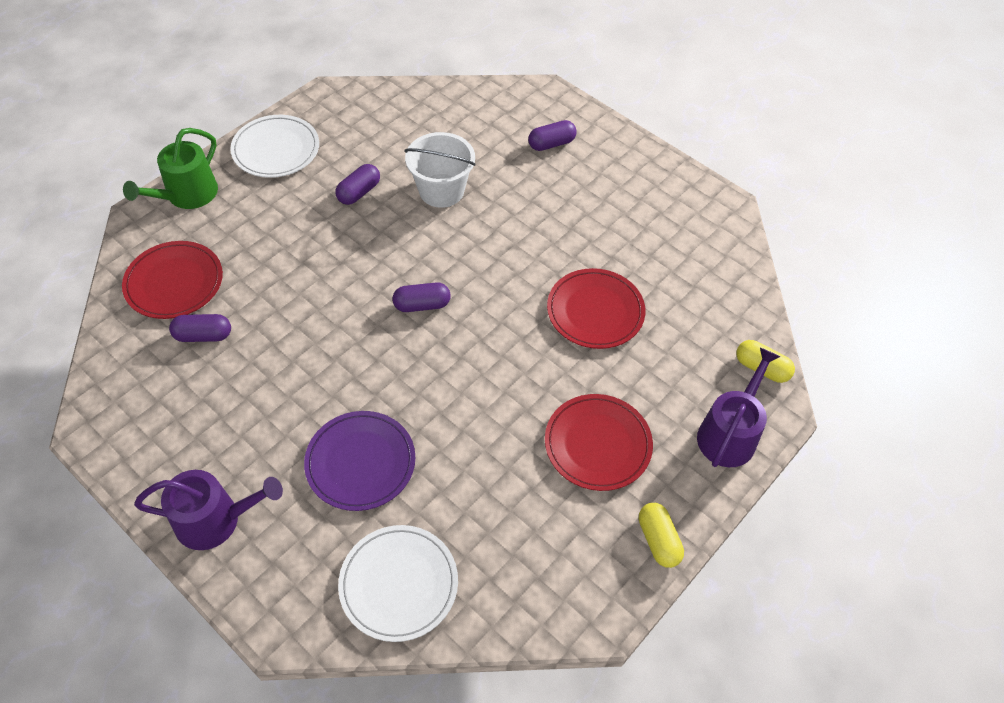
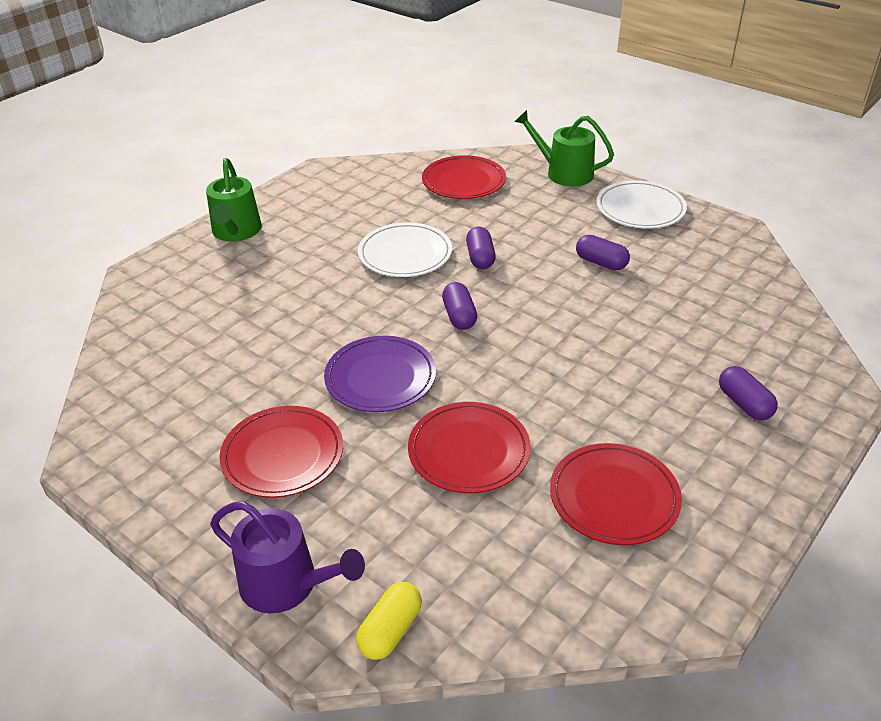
camera: 90 degrees right, 15 degrees down
(203, 335) = (410, 202): purple capsule -> purple capsule (480, 258)
(215, 519) = (236, 231): purple watering can -> green watering can
(360, 462) = (278, 295): purple plate -> purple plate (380, 378)
(399, 584) = (157, 327): white plate -> white plate (405, 254)
(441, 190) = (624, 317): white bucket -> none
(641, 231) = (614, 497): none -> red plate
(658, 540) = (157, 507): yellow capsule -> none

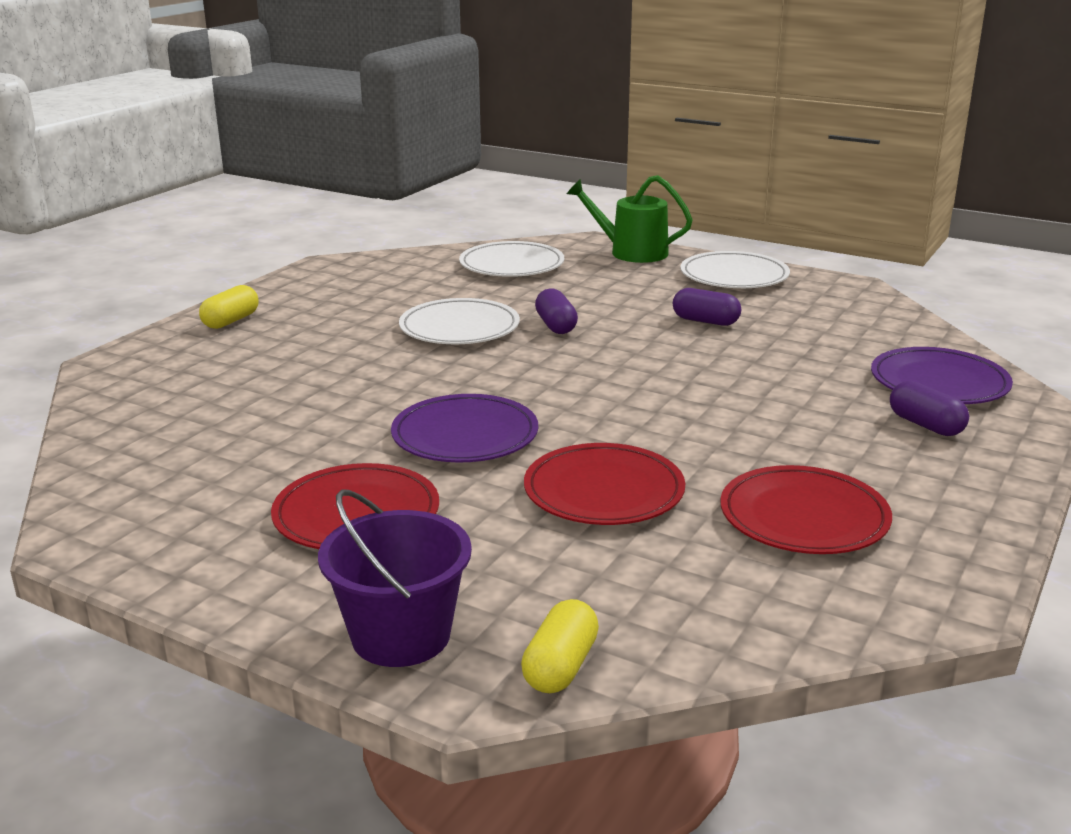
camera: 10 degrees left, 15 degrees down
(236, 231) = (231, 321): green watering can -> yellow capsule
(286, 584) = (401, 635): purple watering can -> purple bucket
(459, 316) = (547, 375): purple capsule -> none
(463, 181) = (511, 265): red plate -> white plate
(772, 354) = (939, 382): none -> purple plate

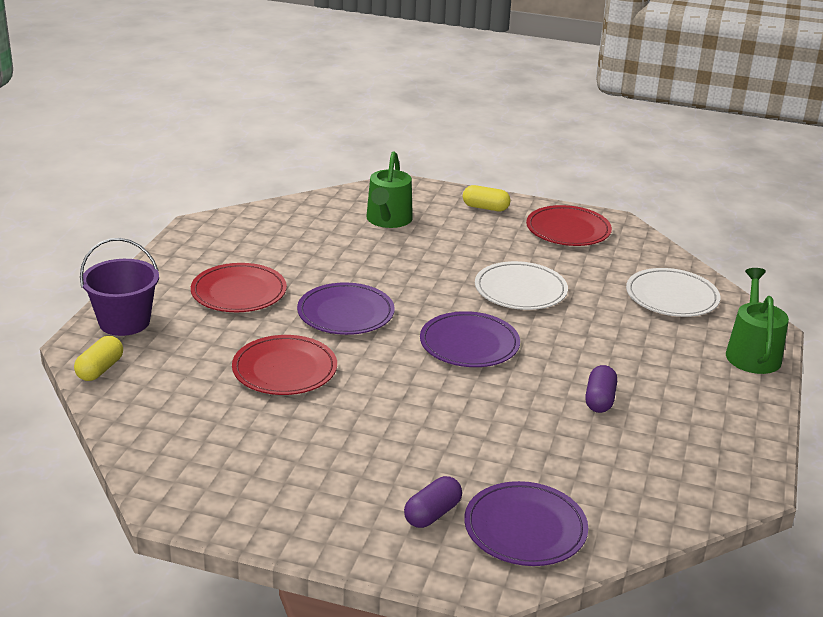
camera: 75 degrees right, 5 degrees up
(209, 382) = (388, 220): none -> green watering can
(556, 326) = (548, 329): purple capsule -> none
(560, 666) = (100, 369): yellow capsule -> yellow capsule turned 75 degrees counterclockwise
(574, 368) = (469, 344): none -> purple plate
(734, 276) = (728, 413): white plate -> none
(804, 517) = (268, 449): red plate -> red plate (568, 230)

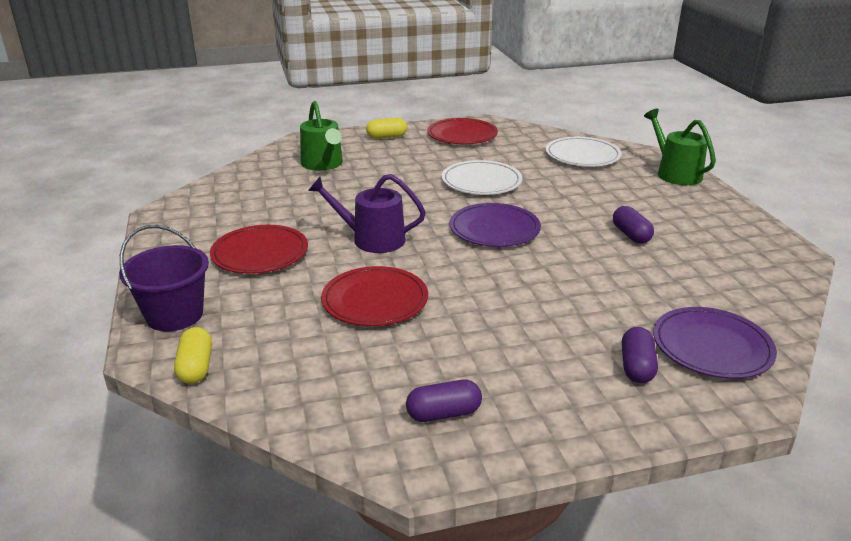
camera: 30 degrees left, 0 degrees up
(233, 479) = (444, 413): none -> purple capsule
(345, 313) = (372, 239): purple plate -> purple watering can

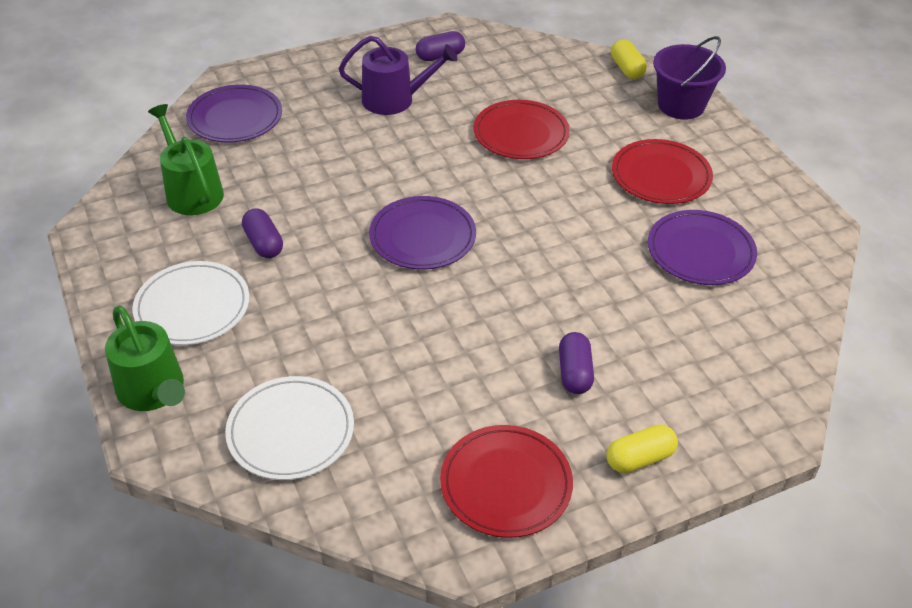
camera: 170 degrees right, 15 degrees up
(274, 205) = (700, 251): none -> purple plate
(323, 164) = (697, 354): green watering can -> green watering can (192, 191)
(372, 239) = (555, 207): purple watering can -> purple watering can (394, 99)
(481, 181) = (450, 334): white plate -> white plate (192, 307)
(636, 367) = (301, 97): purple capsule -> purple capsule (574, 373)

